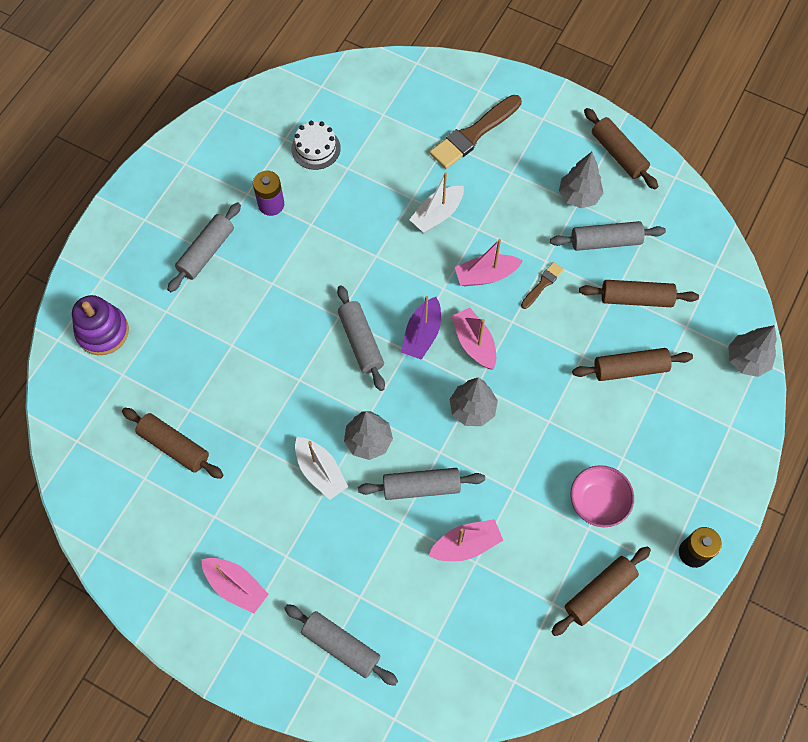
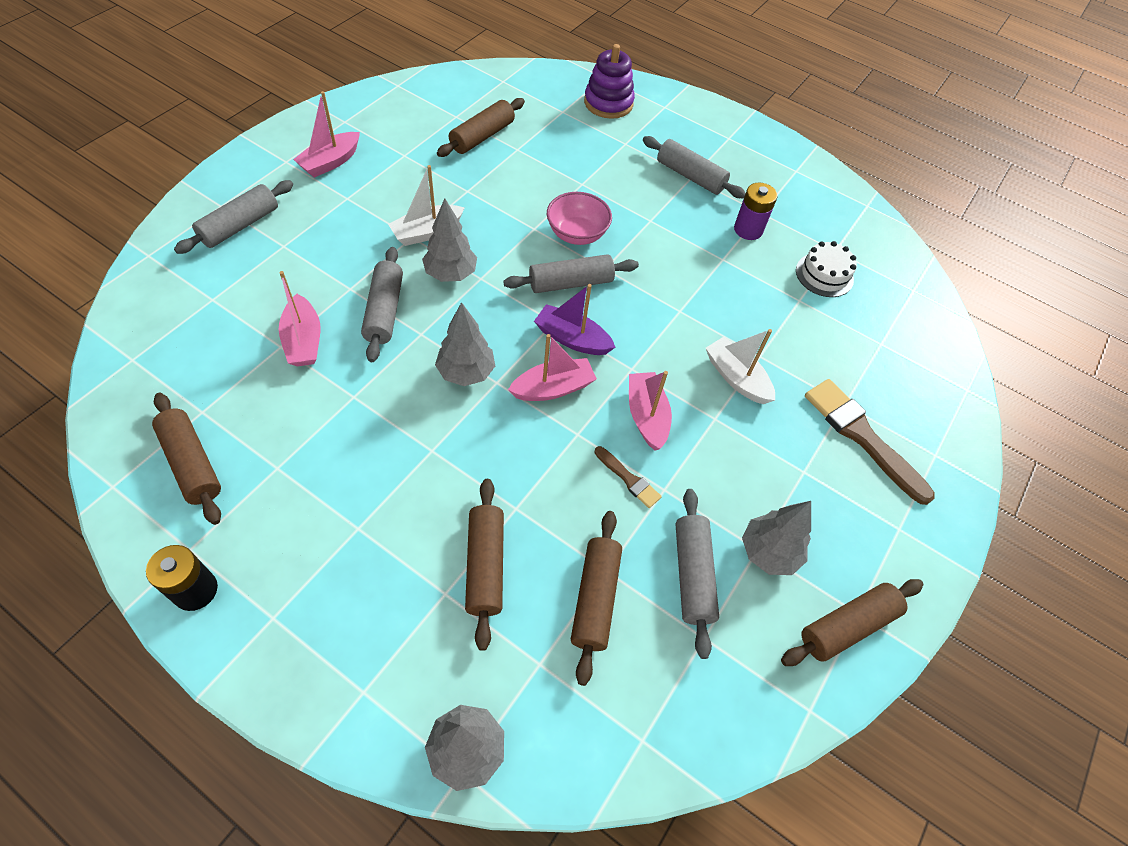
camera: 90 degrees right, 10 degrees down
(598, 502) = (307, 485): pink bowl -> pink bowl (577, 234)

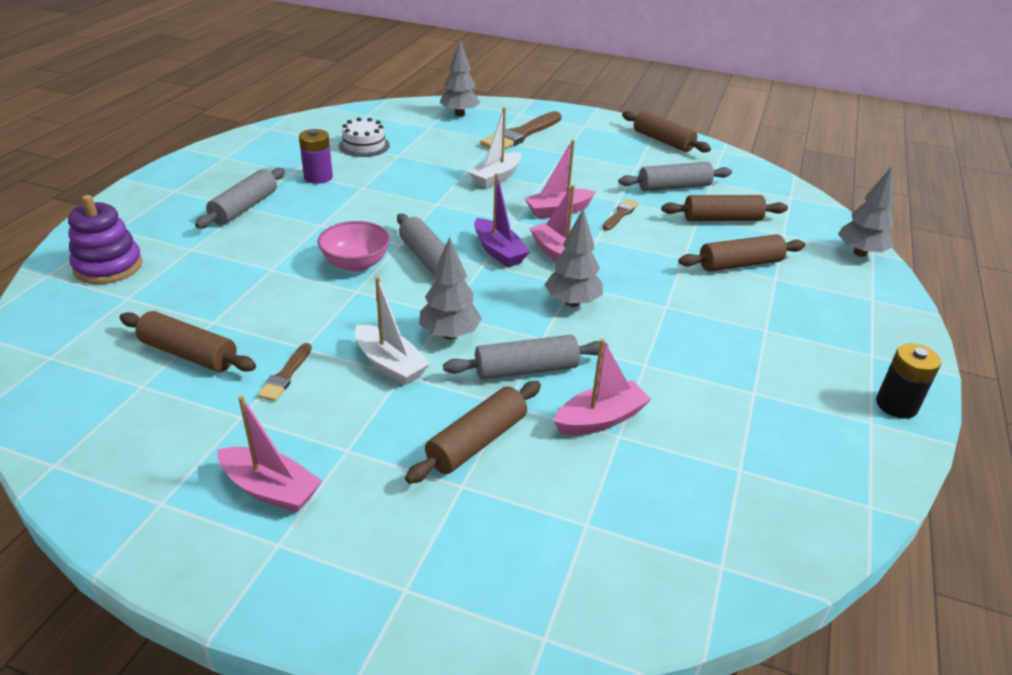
camera: 100 degrees left, 20 degrees down
(192, 463) = (798, 453): brown rolling pin -> brown rolling pin (477, 442)
(240, 226) = (441, 547): grey rolling pin -> none
(438, 178) = (285, 375): none -> brown brush
(572, 339) = (498, 251): purple boat -> purple boat turned 45 degrees counterclockwise
(768, 552) = (635, 163): grey tree -> grey tree (459, 114)

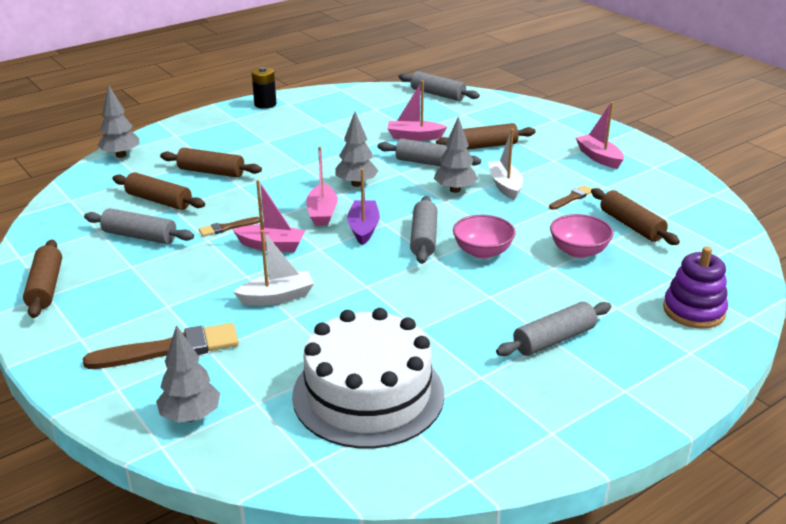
camera: 145 degrees left, 5 degrees down
(249, 296) = (578, 251): none -> pink bowl
(318, 177) = (456, 358): purple battery -> none
(364, 145) = (368, 394): white cake -> white cake, size x2.19
(698, 579) = (437, 94): none -> grey rolling pin

